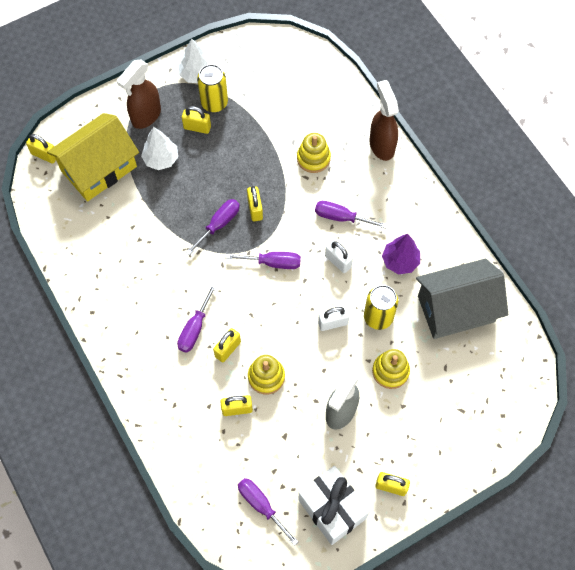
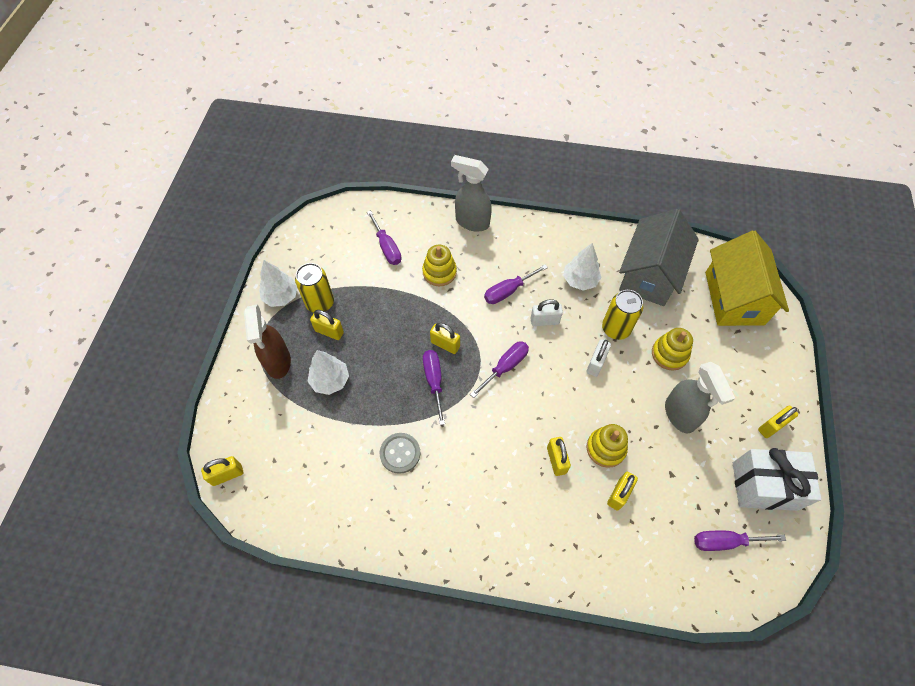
camera: 50 degrees left, 5 degrees down
(99, 169) = (288, 437): yellow house -> yellow house (734, 298)
(146, 245) = (400, 453): none -> grey button
(195, 328) = (515, 472): purple screwdriver -> purple screwdriver (387, 247)
(197, 127) = (329, 332): yellow padlock -> yellow padlock turned 60 degrees clockwise
(381, 145) = (471, 222): brown spray bottle -> grey spray bottle
(400, 261) = (580, 280): purple tree -> white tree

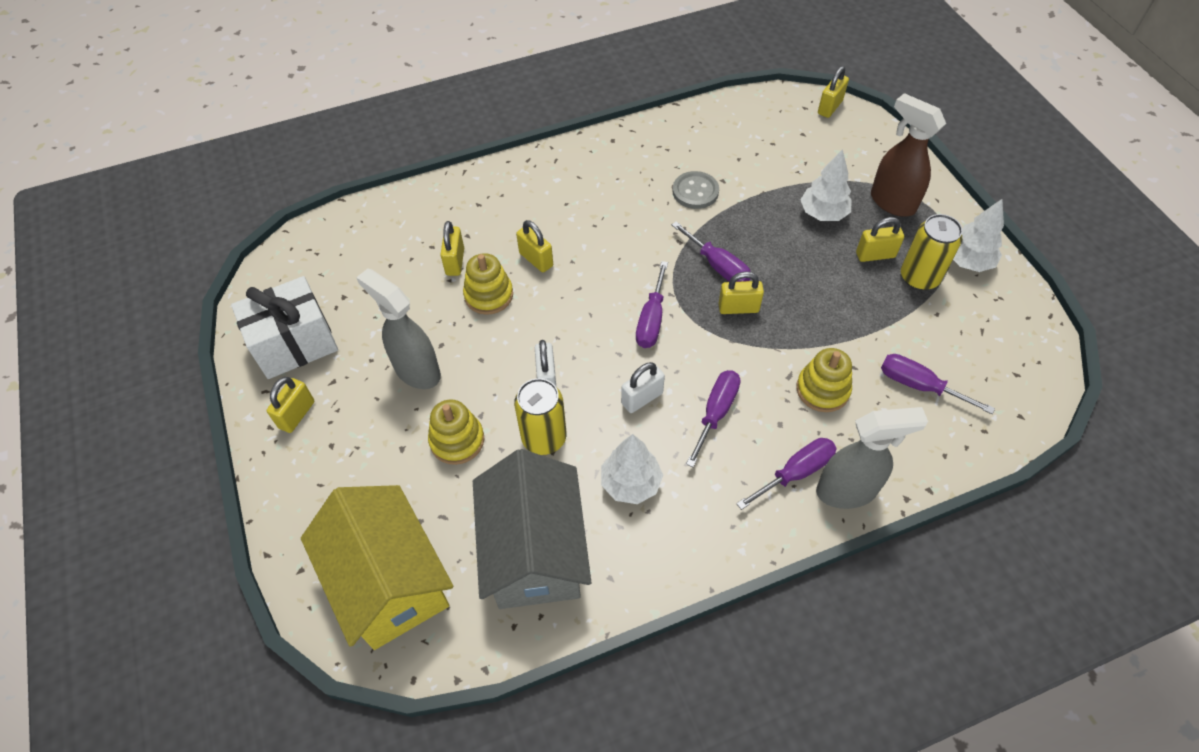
camera: 150 degrees right, 5 degrees down
(725, 541) = (329, 274): purple screwdriver -> purple screwdriver (795, 473)

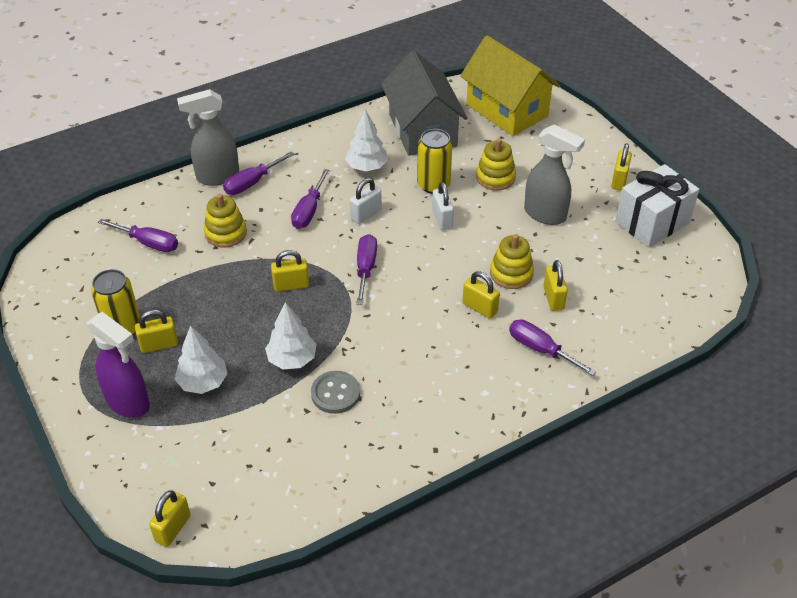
camera: 170 degrees right, 10 degrees down
(718, 266) = (310, 319): purple screwdriver -> purple screwdriver (540, 349)
(891, 202) = (128, 403): brown spray bottle -> purple spray bottle
(967, 261) = (71, 347): white tree -> white tree (292, 359)

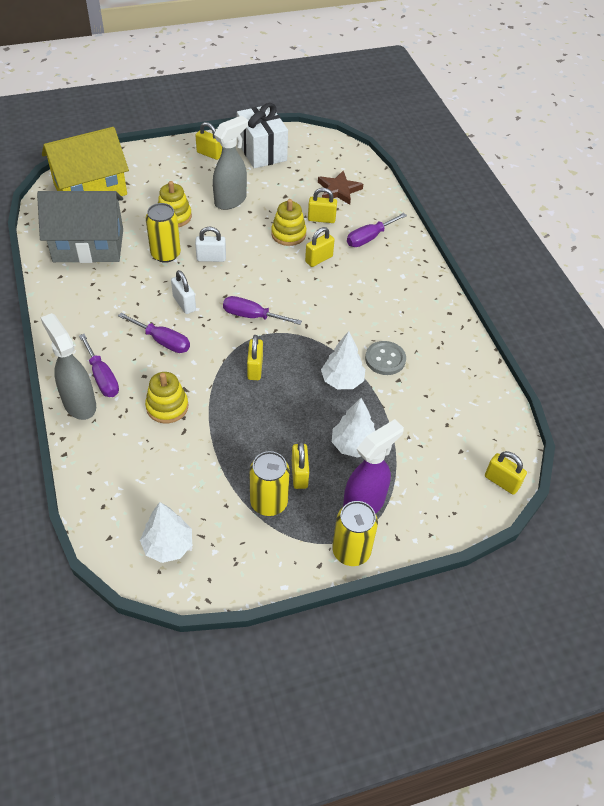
camera: 80 degrees left, 5 degrees up
(71, 400) = (351, 551): none -> yellow can
(148, 243) = (156, 471): purple screwdriver -> none
(217, 177) = (79, 404): grey spray bottle -> grey spray bottle turned 150 degrees clockwise
(367, 167) = (120, 291): white tree -> white tree (168, 546)
(618, 306) = (339, 190): none -> brown star

